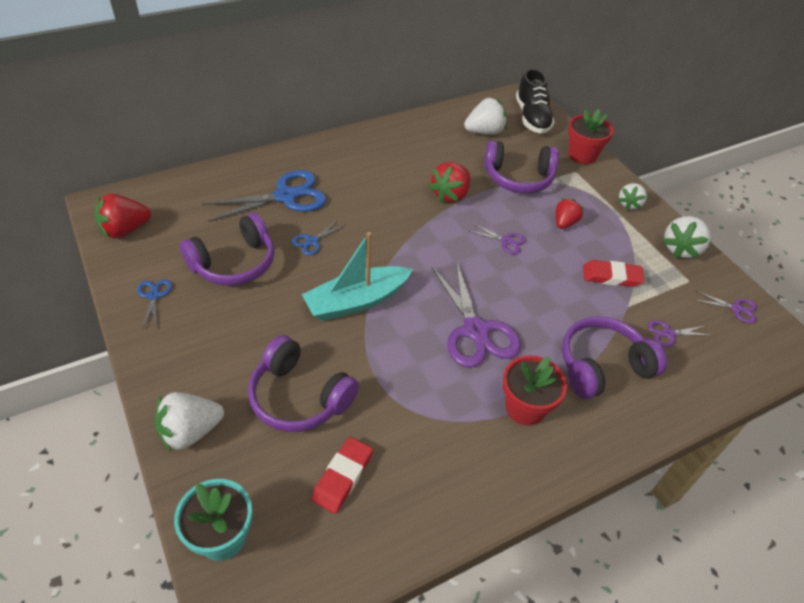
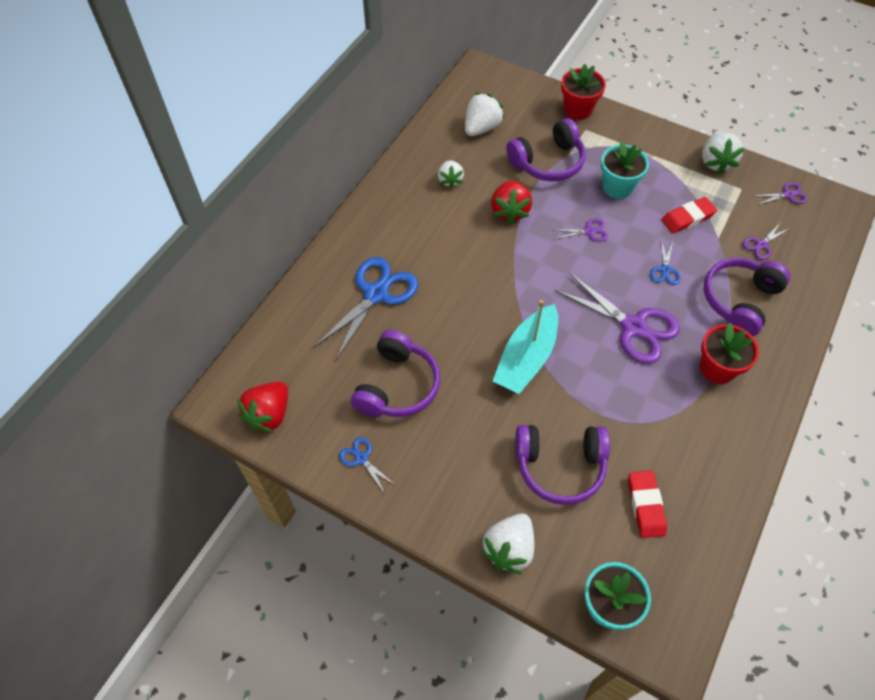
camera: 30 degrees left, 10 degrees up
(312, 241) = (440, 325): blue scissors -> blue scissors (665, 270)
(532, 118) = (507, 90): black shoe -> none
(564, 223) = (617, 187): red strawberry -> turquoise flower pot
(629, 204) = (649, 140): white strawberry -> white strawberry (450, 180)

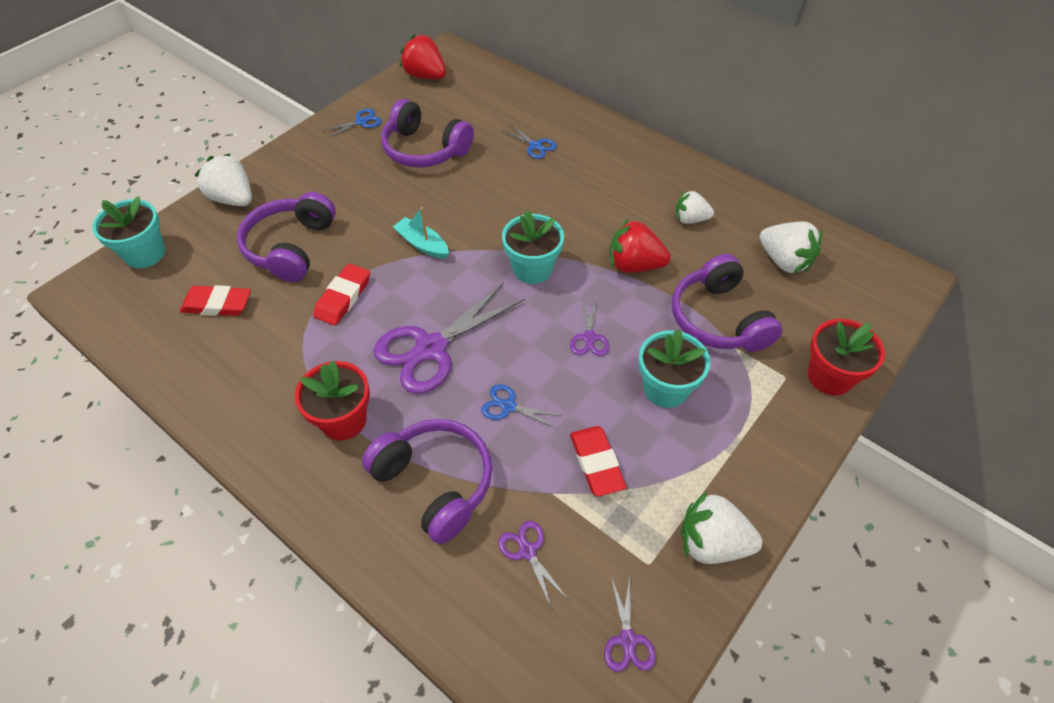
camera: 100 degrees right, 5 degrees down
(376, 294) = (535, 146): blue scissors -> blue scissors, size x0.47
(526, 358) = (422, 244): turquoise boat -> turquoise boat, size x0.56
(532, 274) = (532, 269): none -> turquoise flower pot
(604, 403) = (343, 297): none -> red eraser

